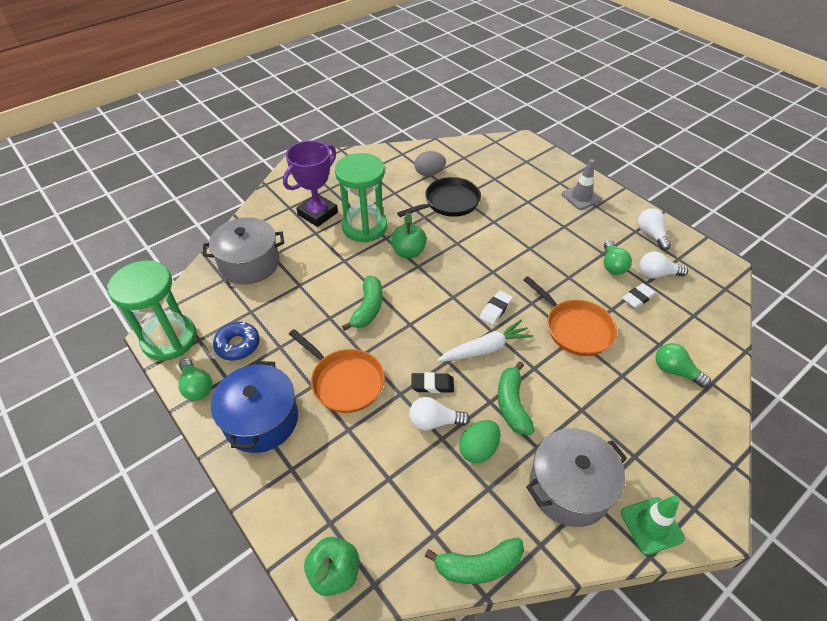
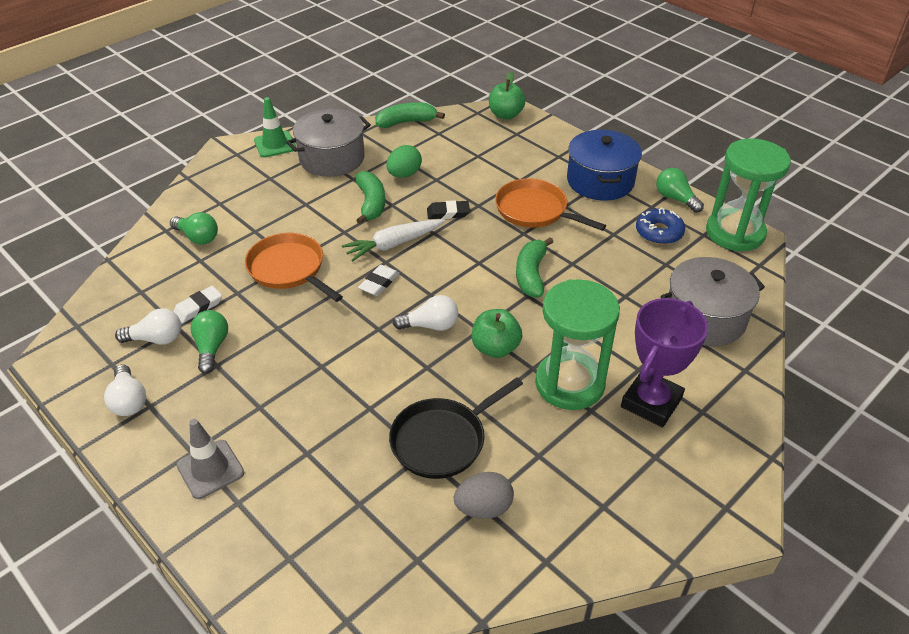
camera: 175 degrees right, 5 degrees down
(434, 421) = (444, 188): white light bulb -> white light bulb (430, 325)

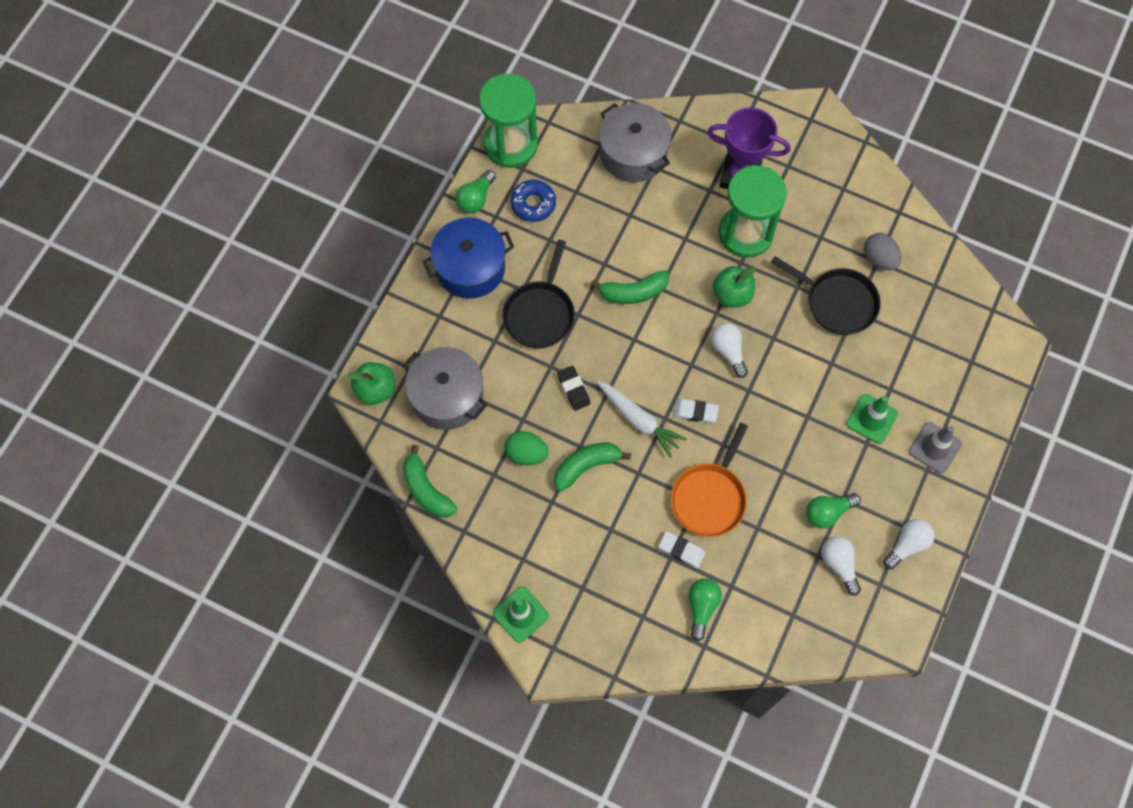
camera: 110 degrees left, 25 degrees up
(198, 307) = (789, 551): white eraser -> white eraser (681, 550)
(283, 421) = (871, 419): none -> green traffic cone
(332, 158) = (524, 539): grey pot -> grey pot (447, 397)
(535, 210) = (540, 314): orange pan -> black pan

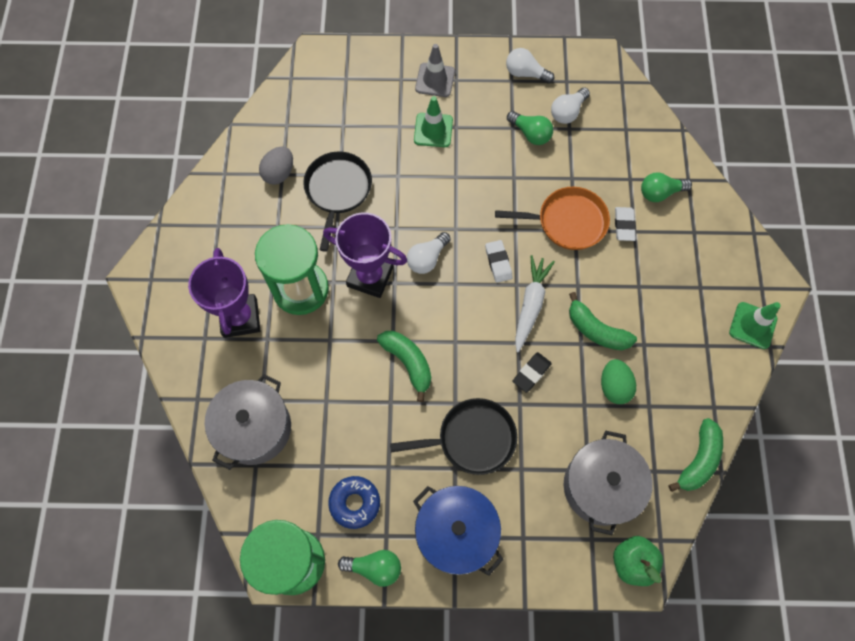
camera: 115 degrees left, 0 degrees up
(732, 295) = (370, 277): green apple -> purple trophy

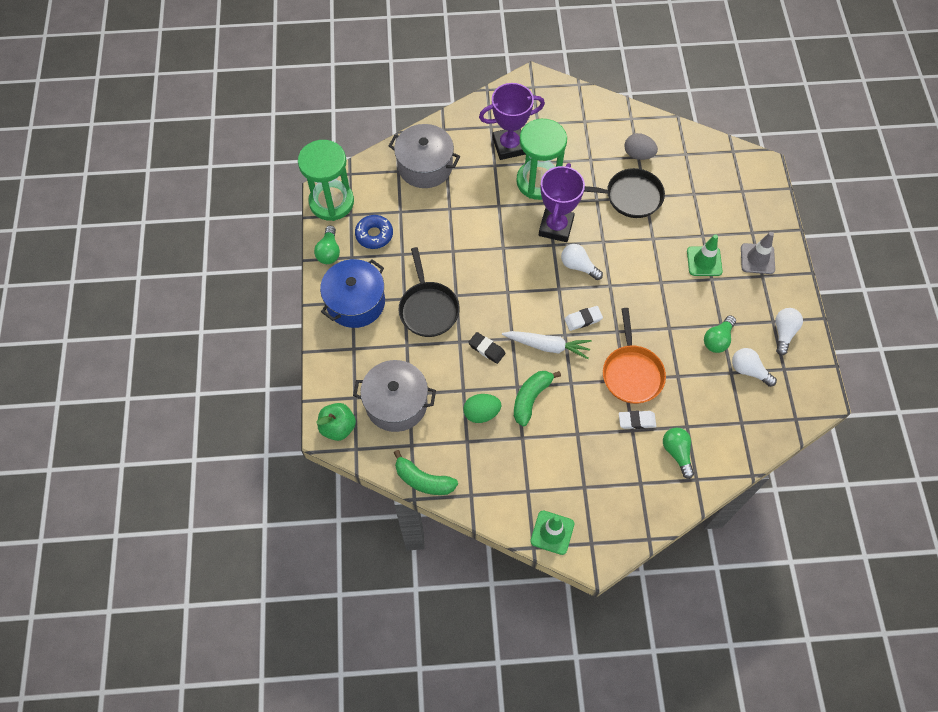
camera: 85 degrees right, 5 degrees down
(408, 363) = (486, 260): green banana -> none

